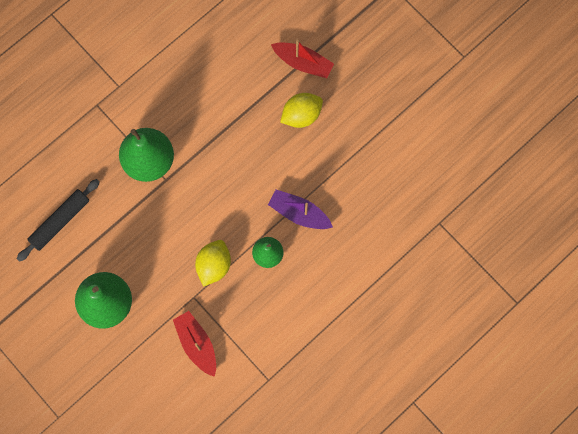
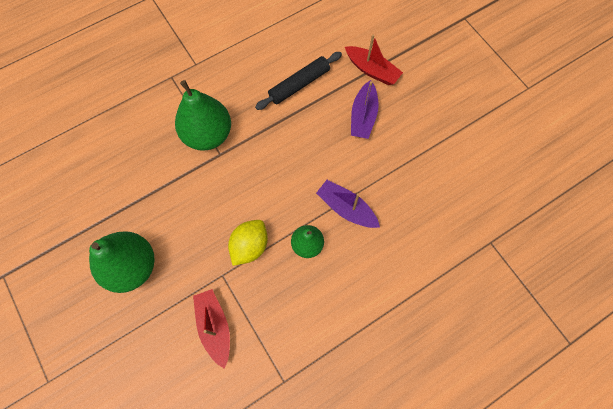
camera: 10 degrees right, 5 degrees down
(60, 222) = (108, 177): black rolling pin -> black rolling pin (299, 84)
(301, 115) = (363, 116): yellow lemon -> purple boat

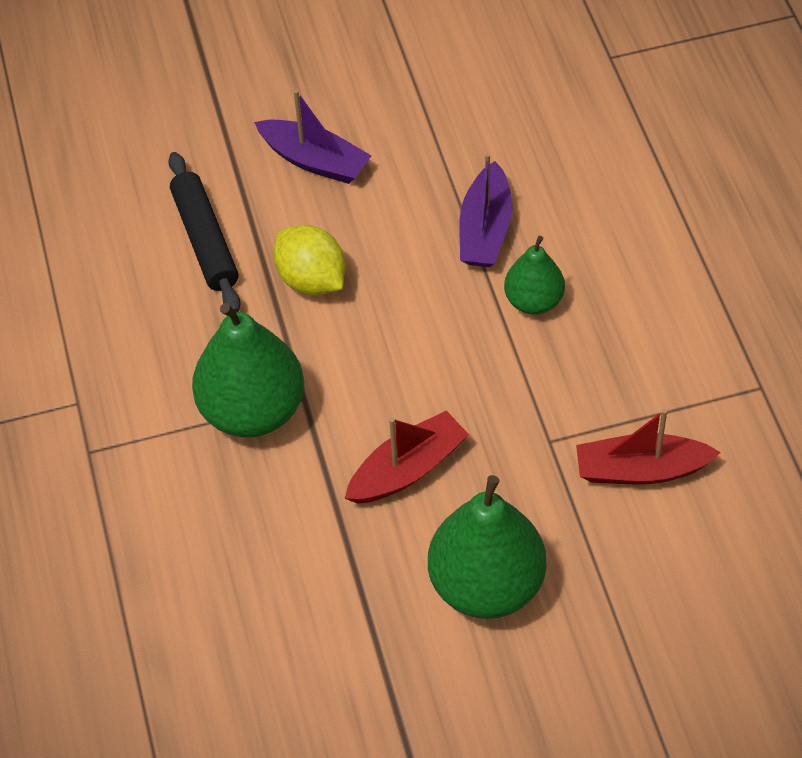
camera: 70 degrees left, 15 degrees down
(250, 246) = (508, 387): yellow lemon -> yellow lemon (312, 280)
(346, 208) = (485, 229): purple boat -> purple boat turned 45 degrees counterclockwise
(372, 70) = (224, 124): red boat -> red boat (407, 469)

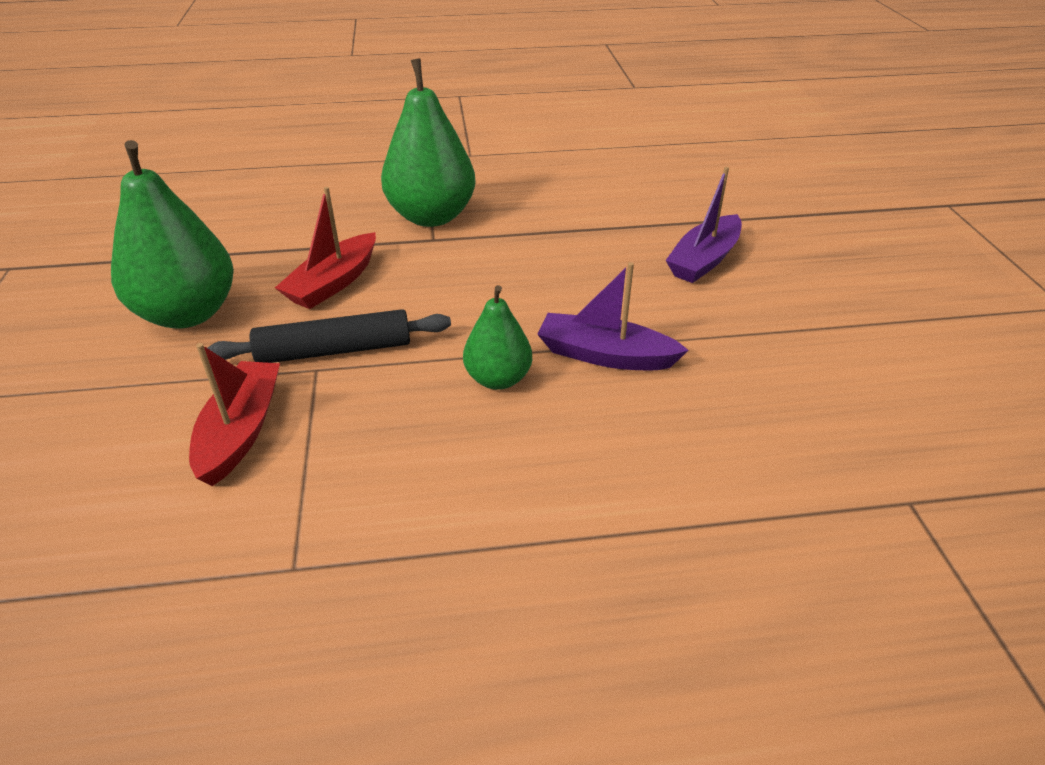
camera: 95 degrees right, 15 degrees down
(205, 240) = (613, 205): black rolling pin -> black rolling pin (334, 351)
(312, 280) = (559, 250): yellow lemon -> none
(407, 469) = (333, 283): red boat -> red boat turned 60 degrees clockwise

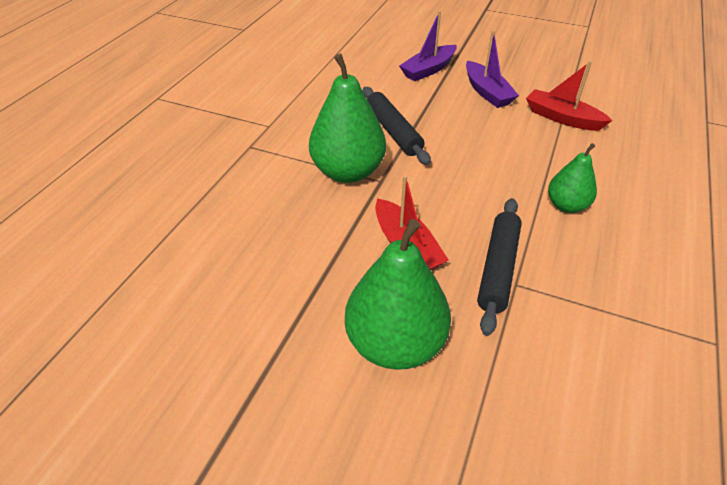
camera: 60 degrees left, 5 degrees up
(241, 431) = (573, 341): red boat -> red boat (562, 118)
(535, 221) = (393, 131): none -> black rolling pin
(605, 355) = (562, 159): purple boat -> purple boat (428, 70)

